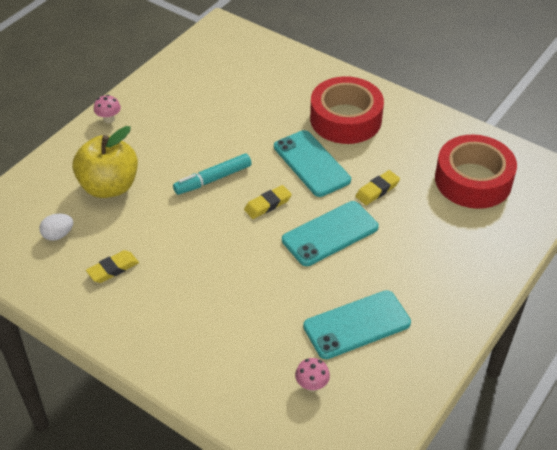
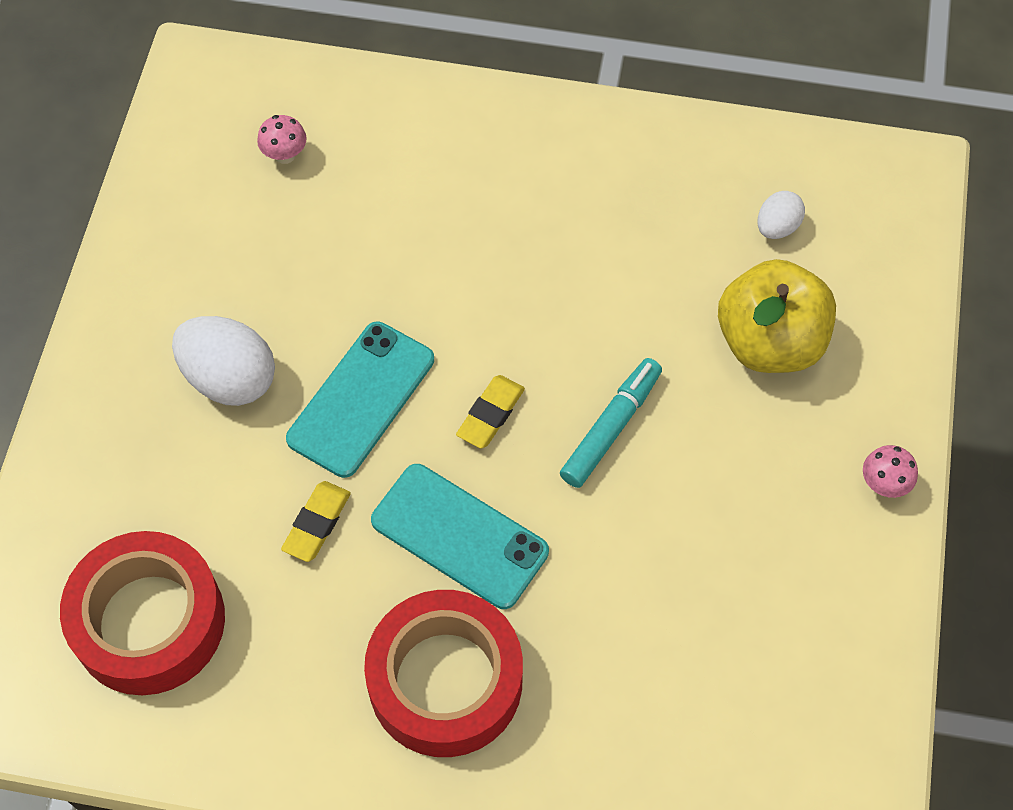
camera: 155 degrees right, 15 degrees up
(113, 269) = (655, 207): yellow eraser -> none
(357, 325) = (257, 261): turquoise phone -> none
(397, 268) = (230, 378): none -> white egg

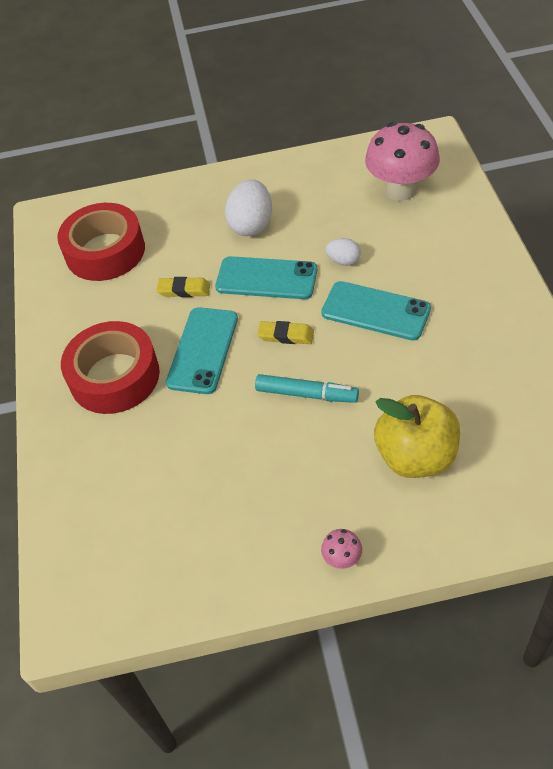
camera: 75 degrees right, 10 degrees down
(285, 155) = (400, 190): pink mushroom -> pink mushroom, size x2.44
(506, 286) = (375, 311): none -> turquoise phone
(777, 227) = (510, 431): white egg -> white egg (343, 261)

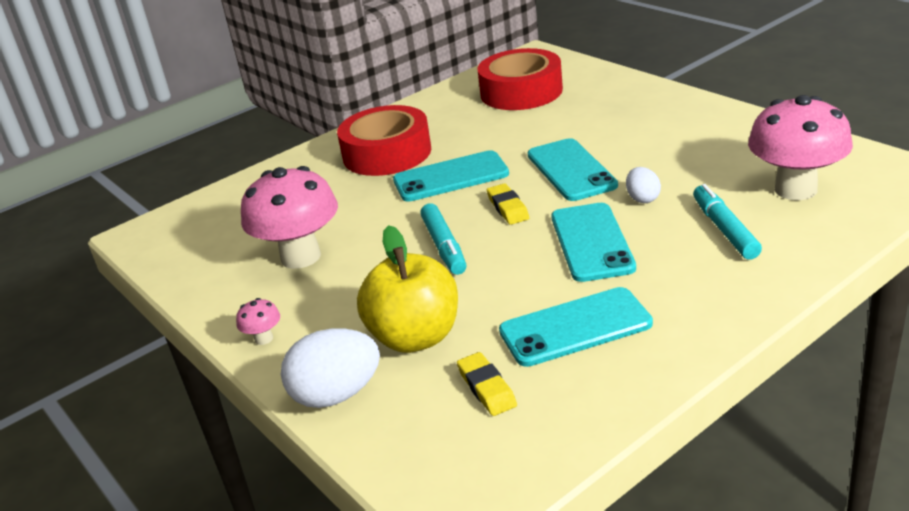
camera: 60 degrees right, 20 degrees down
(184, 290) = (513, 140): yellow eraser -> yellow eraser (486, 388)
(235, 495) = (300, 257): none -> pink mushroom
(251, 225) = (633, 135): white egg -> white egg (337, 395)
(418, 243) = (724, 229): none -> turquoise marker
(470, 364) = (575, 327): none -> turquoise phone

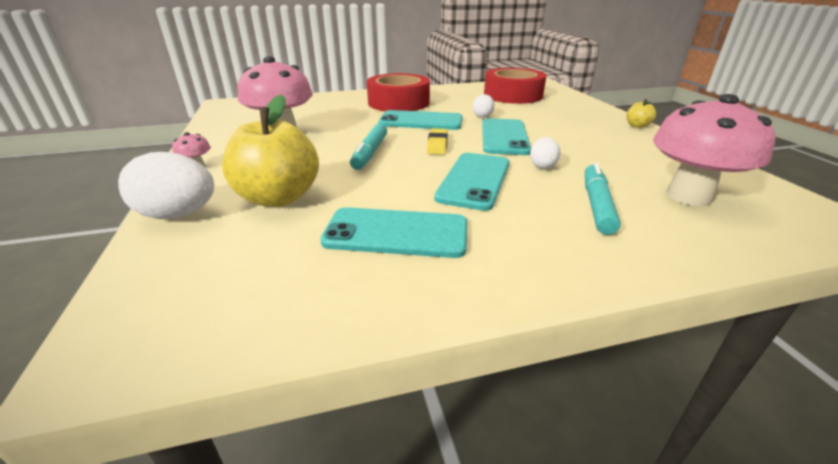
camera: 20 degrees right, 0 degrees up
(486, 388) = (274, 252): yellow eraser -> none
(517, 144) = (482, 116): none -> white egg
(699, 103) = (637, 126): none -> yellow apple

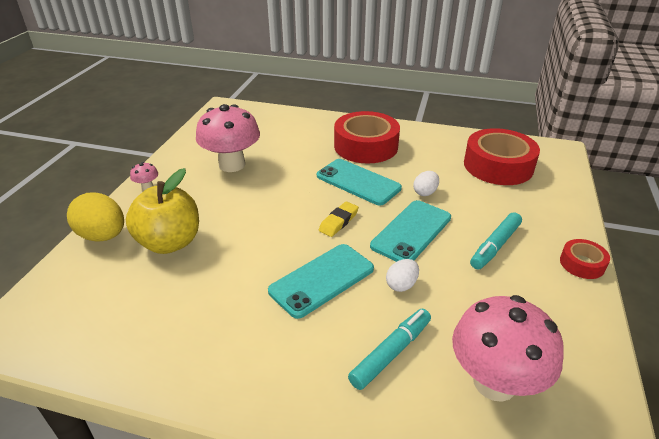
camera: 30 degrees right, 5 degrees up
(179, 215) = (103, 236): white egg -> yellow egg
(370, 153) = (274, 213): turquoise marker -> turquoise marker (495, 246)
(396, 233) = (210, 312): turquoise phone -> none
(637, 126) = (582, 264): yellow apple -> red tape

